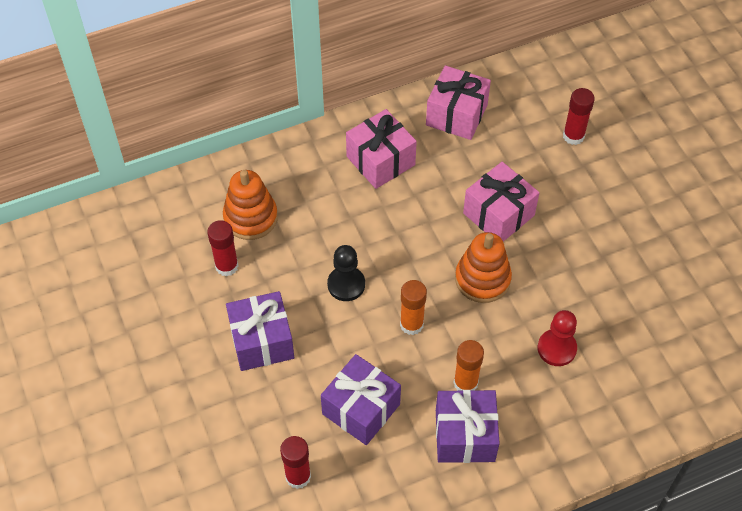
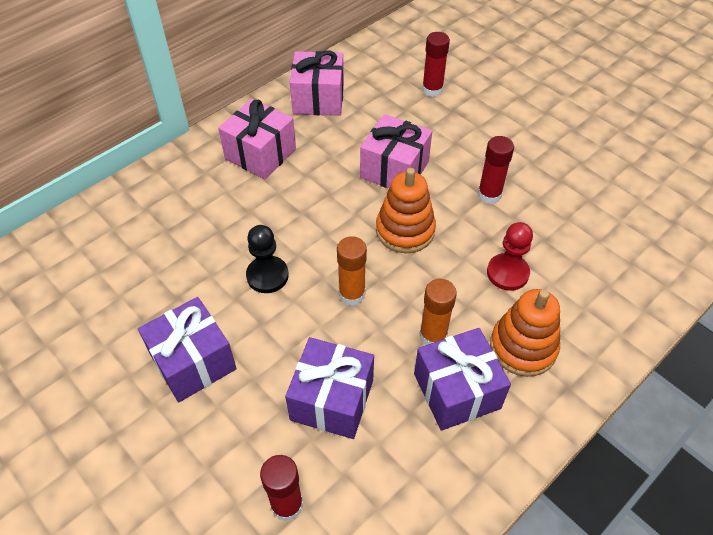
camera: 20 degrees left, 5 degrees down
(226, 266) = (129, 295): red glue stick -> red glue stick (489, 195)
(250, 217) = (142, 240): orange stacking toy -> orange stacking toy (523, 347)

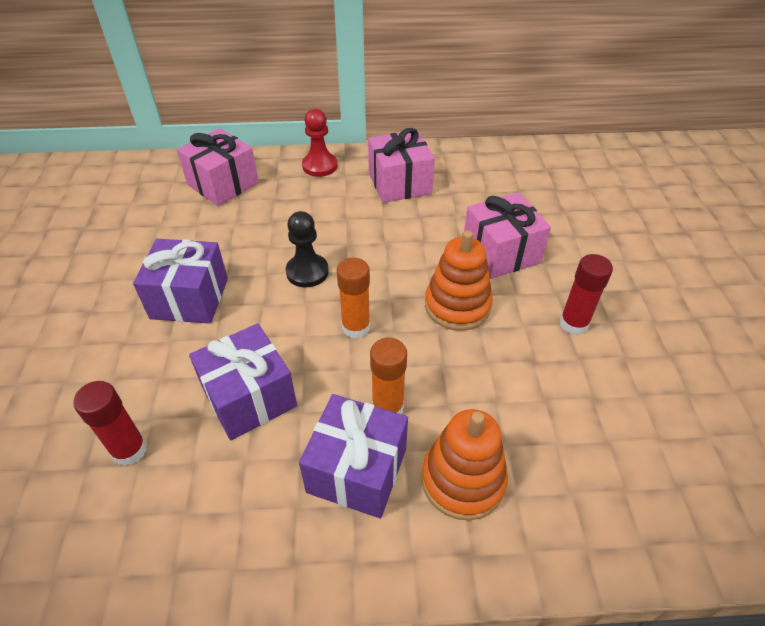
camera: 40 degrees right, 5 degrees down
(318, 99) = (491, 167): pink gift -> pink gift (223, 184)
(432, 90) = (608, 208): red glue stick -> none
(507, 273) = (519, 403): red pawn -> red pawn (320, 166)

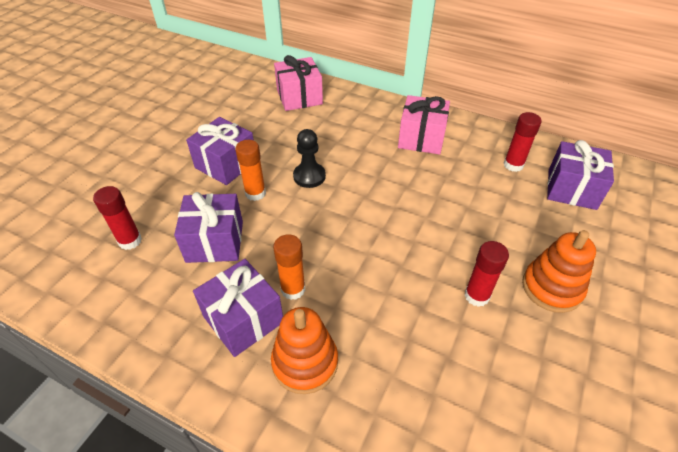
camera: 30 degrees right, 0 degrees up
(320, 166) = (372, 106): red pawn -> none
(356, 327) = (313, 227): orange glue stick -> orange glue stick (255, 193)
(457, 306) = (395, 243): orange stacking toy -> orange stacking toy (551, 288)
(501, 253) = (460, 218): pink gift -> none
(509, 179) = (513, 165): none -> red glue stick
(577, 183) = (571, 189): none -> purple gift

